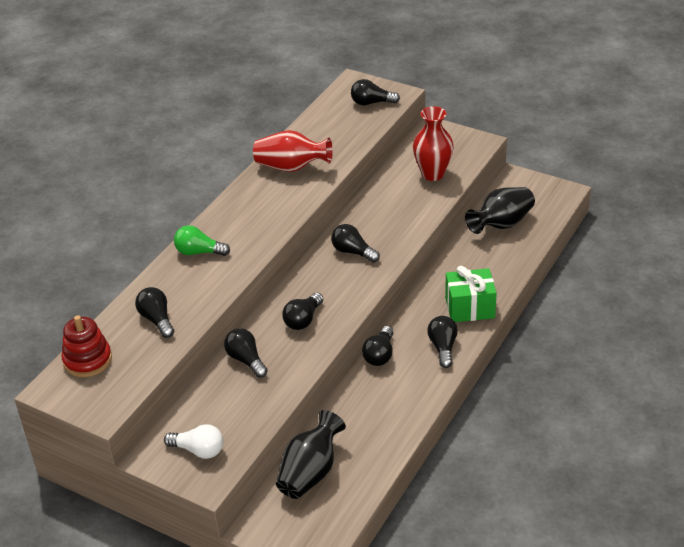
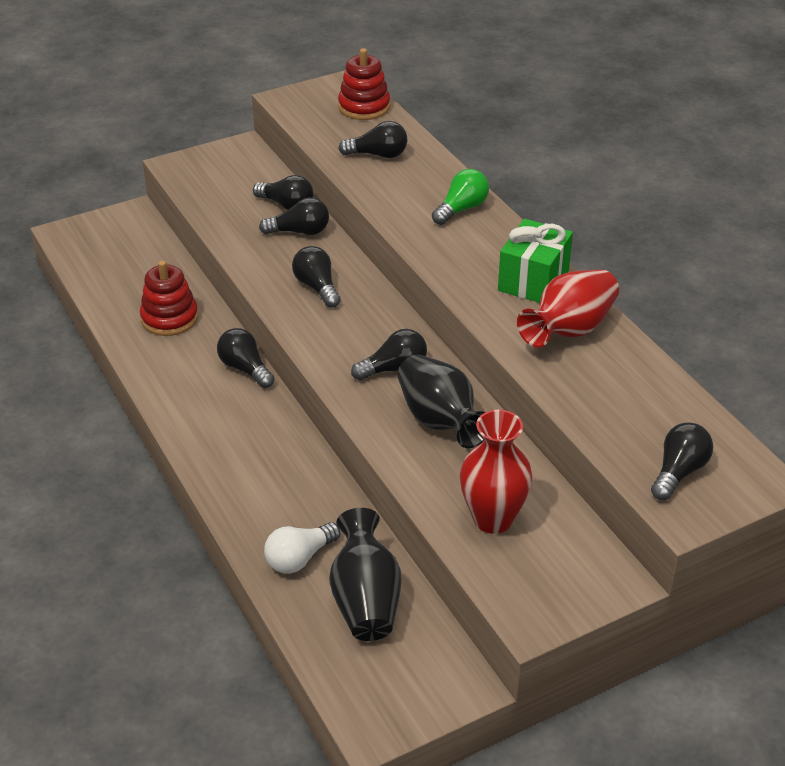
camera: 120 degrees right, 0 degrees up
(198, 450) = (217, 171): white light bulb -> white light bulb (299, 558)
(310, 472) = (150, 262): black vase -> black vase (440, 421)
(363, 421) = (169, 318): none -> red stacking toy
(443, 347) = (201, 421): black light bulb -> black light bulb (286, 205)
(470, 308) = (238, 476): green gift -> green gift (533, 281)

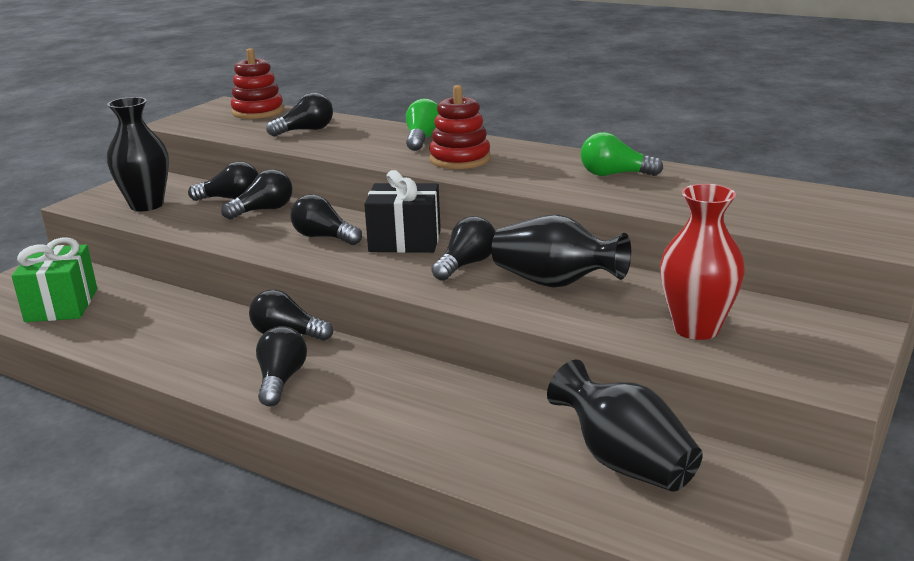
camera: 30 degrees left, 15 degrees down
(169, 318) = (163, 324): red stacking toy -> red stacking toy (460, 159)
(219, 188) = (146, 205): none -> black vase
(299, 558) = (515, 456): white light bulb -> none
(374, 319) = (405, 241): none -> black gift
(533, 281) = (542, 159): green gift -> green gift (61, 305)
(569, 330) = (614, 174): red vase -> green light bulb
(678, 472) = (833, 221): black light bulb -> black light bulb (281, 380)

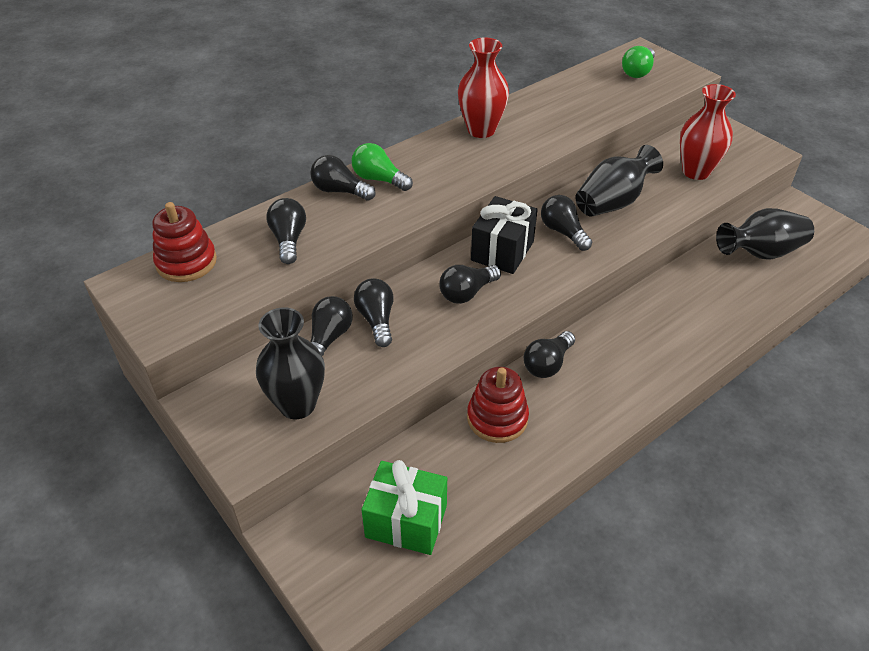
camera: 70 degrees left, 20 degrees up
(281, 380) = (619, 379): black light bulb -> black light bulb (340, 191)
(460, 159) = (446, 173): red stacking toy -> red stacking toy (497, 418)
(559, 159) = (481, 130): none -> red vase
(614, 174) = (530, 118): green light bulb -> green light bulb (637, 72)

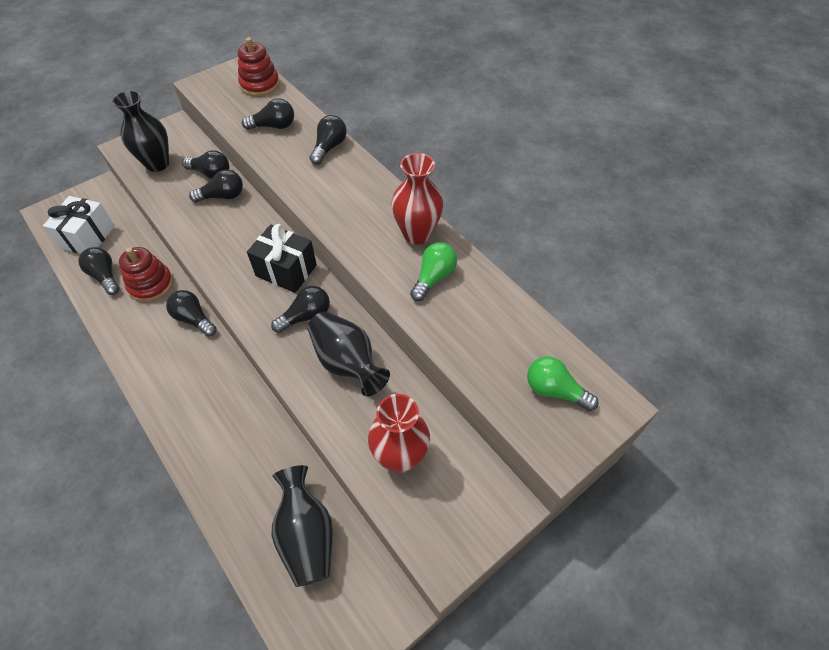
camera: 90 degrees right, 10 degrees up
(379, 179) = (342, 168): green light bulb -> green light bulb (433, 278)
(406, 521) = (88, 237): green gift -> white gift
(467, 293) = (239, 246): black light bulb -> black light bulb (105, 276)

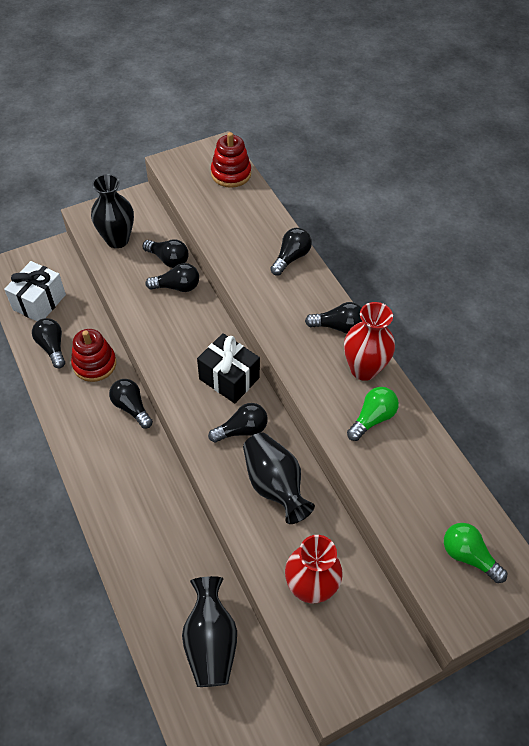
camera: 10 degrees right, 0 degrees up
(273, 126) = (239, 224): black light bulb -> black light bulb (338, 326)

